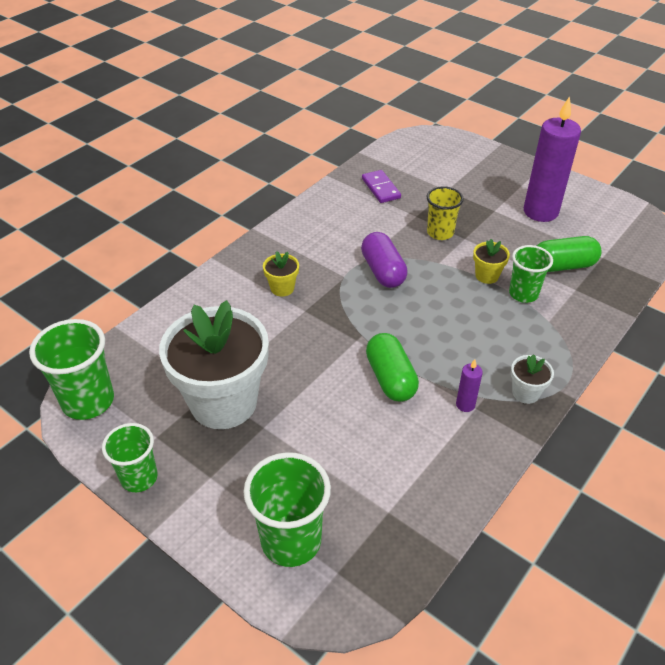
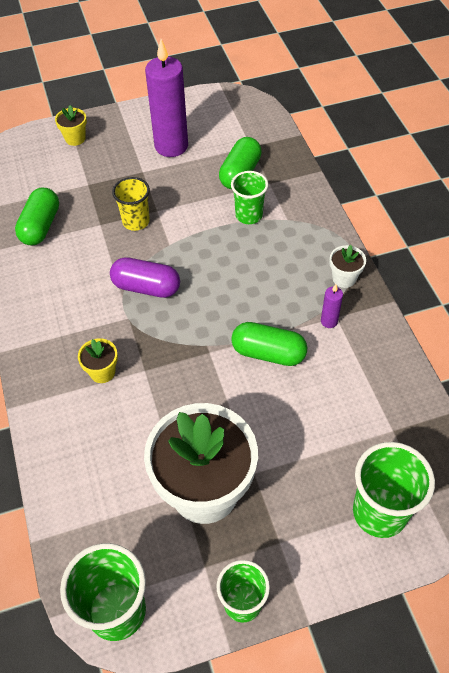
camera: 55 degrees left, 10 degrees up
(380, 188) = (40, 226): purple domino -> green capsule
(487, 276) = (211, 224): yellow flower pot -> yellow flower pot (75, 138)

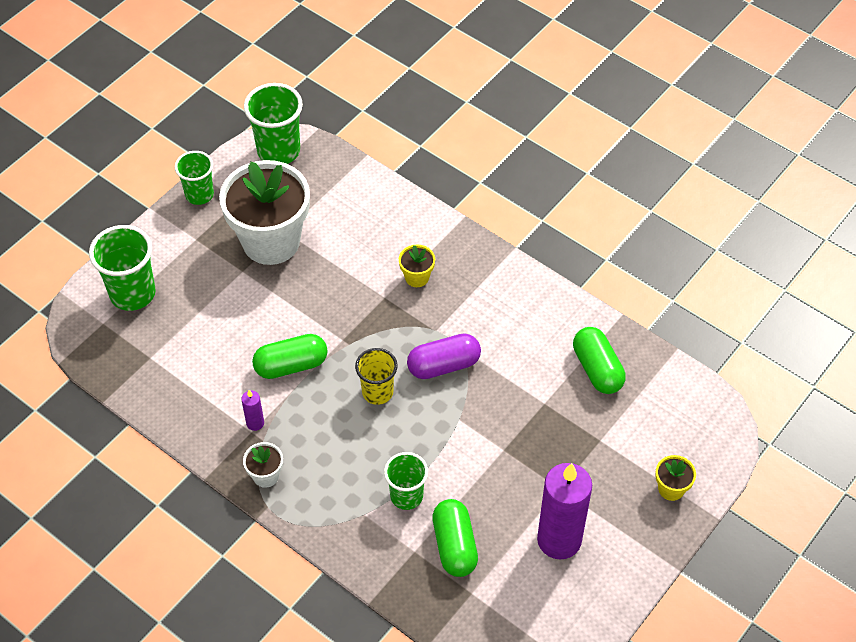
camera: 145 degrees right, 0 degrees up
(136, 221) = (512, 425): yellow cup -> yellow cup (377, 392)

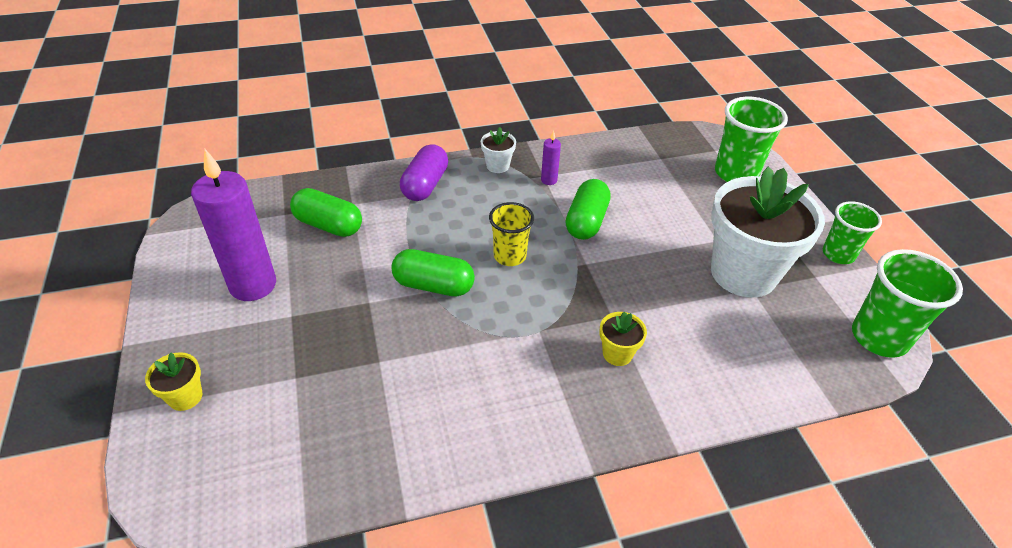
camera: 125 degrees right, 10 degrees down
(406, 496) = (398, 222): green cup -> none
(443, 365) = (494, 313): purple capsule -> purple capsule (425, 185)
(597, 369) = (366, 433): green capsule -> green capsule (433, 285)

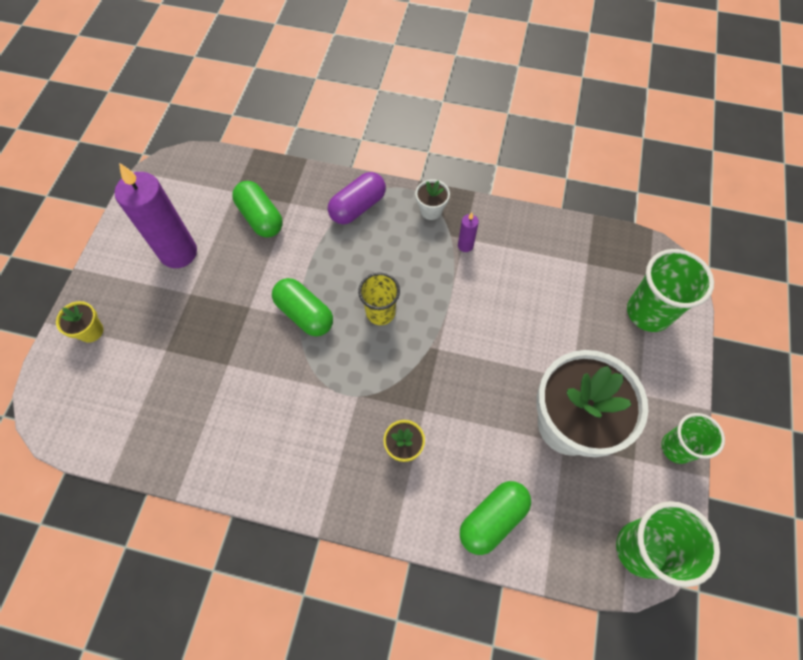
camera: 30 degrees right, 20 degrees up
(586, 221) = (468, 305): green capsule -> green capsule (492, 519)

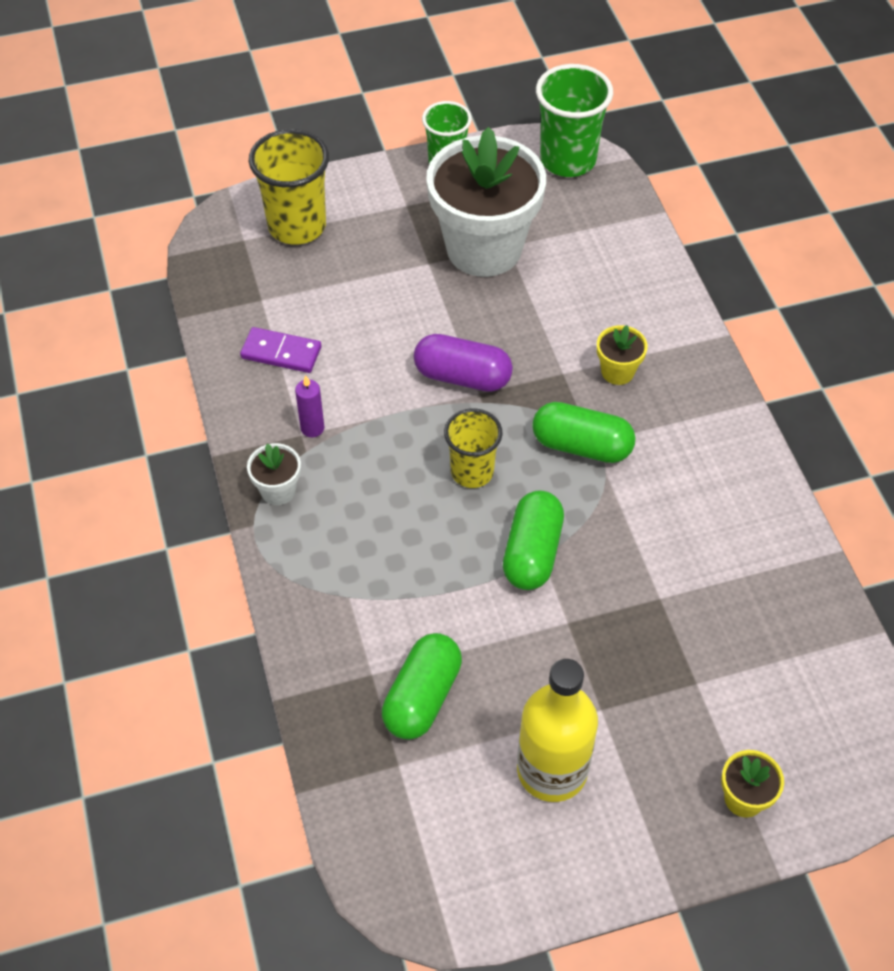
camera: 120 degrees left, 10 degrees down
(178, 253) = (552, 770): purple candle -> yellow bottle
(357, 207) = (325, 581): purple capsule -> purple capsule (462, 376)
(492, 519) = (629, 271): green capsule -> green capsule (581, 446)
(535, 255) = (281, 353): none -> purple domino
(648, 312) = (297, 226): green cup -> yellow cup

